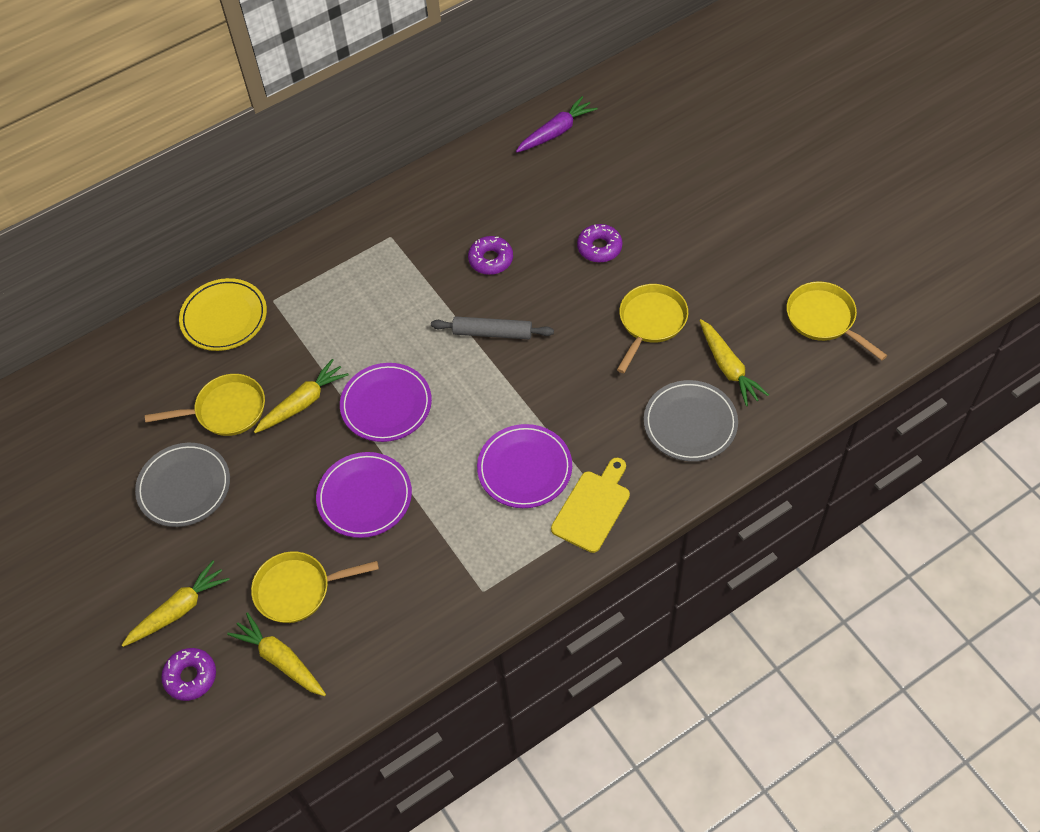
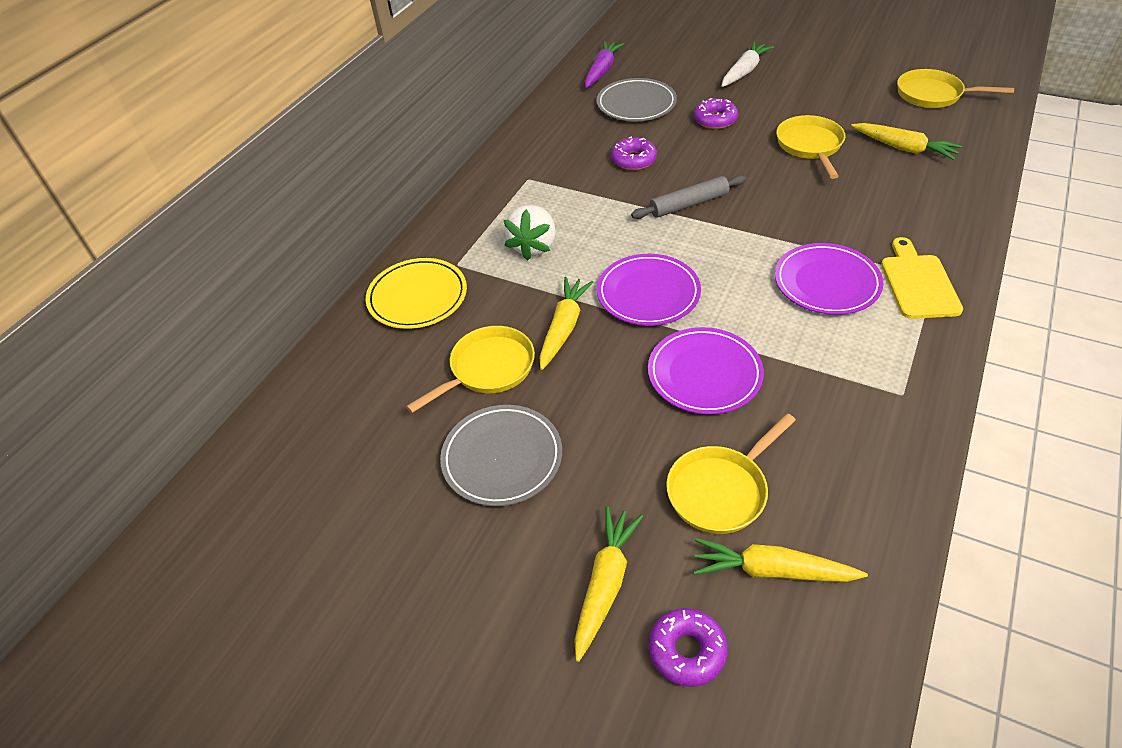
camera: 30 degrees left, 10 degrees down
(340, 312) = (534, 246): none -> white strawberry
(682, 199) = (744, 71): none -> white carrot
(690, 423) = (921, 193): grey plate -> grey plate (636, 104)

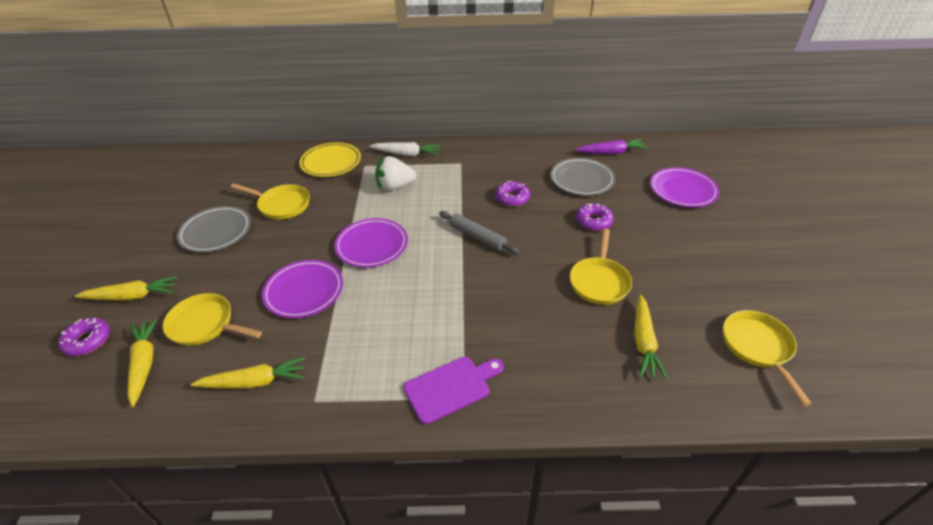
camera: 60 degrees right, 5 degrees down
(563, 328) = (325, 221): yellow carrot -> yellow carrot (254, 382)
(744, 71) = (678, 218): white carrot -> white carrot (406, 154)
(810, 146) = (599, 281): yellow pan -> yellow pan turned 135 degrees clockwise
(826, 283) = (424, 330): purple plate -> purple plate (683, 190)
(918, 283) = (451, 387): yellow cutting board -> purple cutting board

